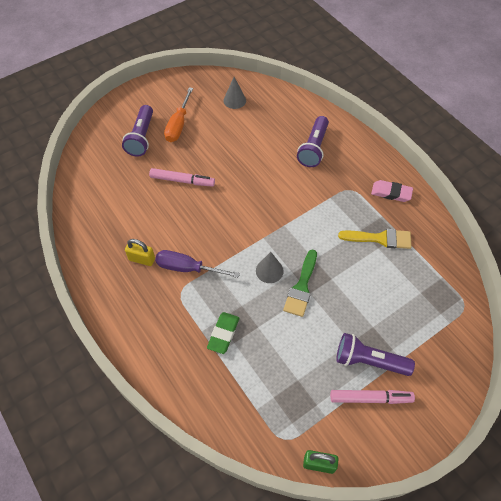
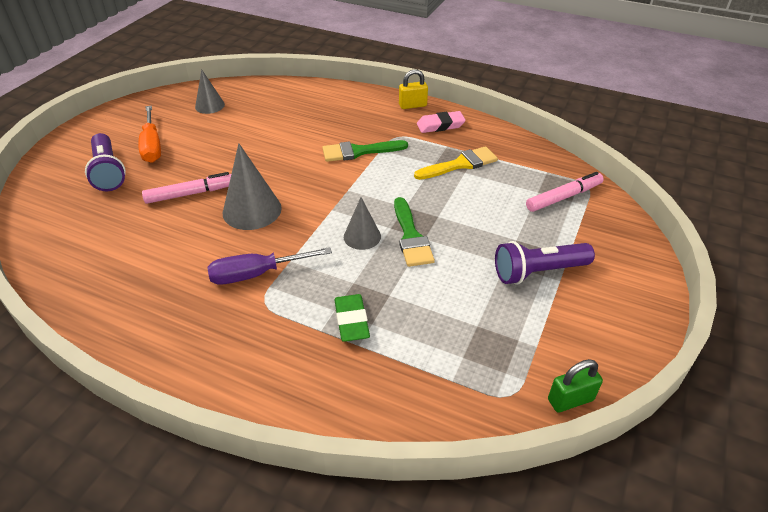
camera: 30 degrees left, 15 degrees down
(142, 259) = (186, 289): yellow padlock -> yellow padlock (412, 105)
(212, 213) = (252, 210): none -> grey cone
(313, 148) = (331, 117): purple flashlight -> none
(313, 192) = (359, 151): none -> green brush
(370, 398) = (569, 305): pink marker -> pink marker (563, 197)

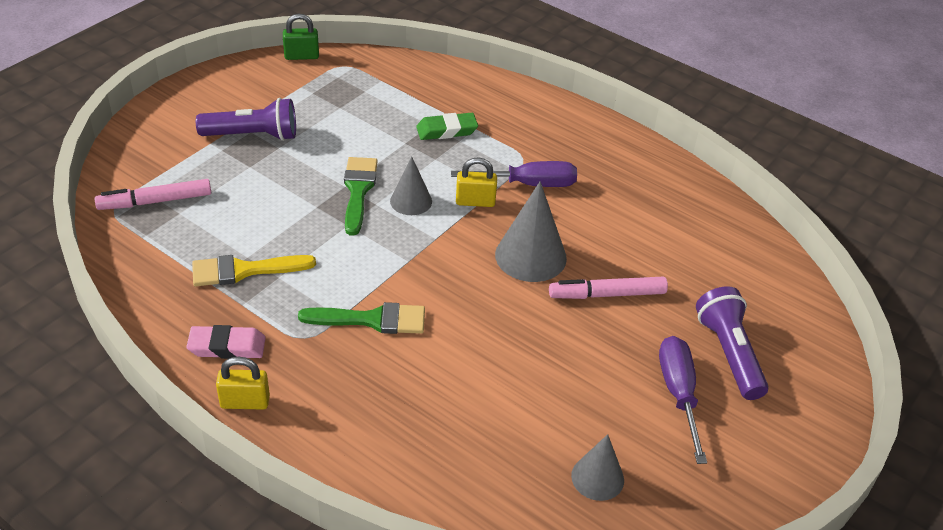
camera: 170 degrees left, 0 degrees up
(152, 146) = (678, 393): orange screwdriver -> purple screwdriver
(305, 247) = (475, 201): none -> yellow padlock
(351, 321) = (447, 130): green eraser -> green eraser turned 75 degrees clockwise

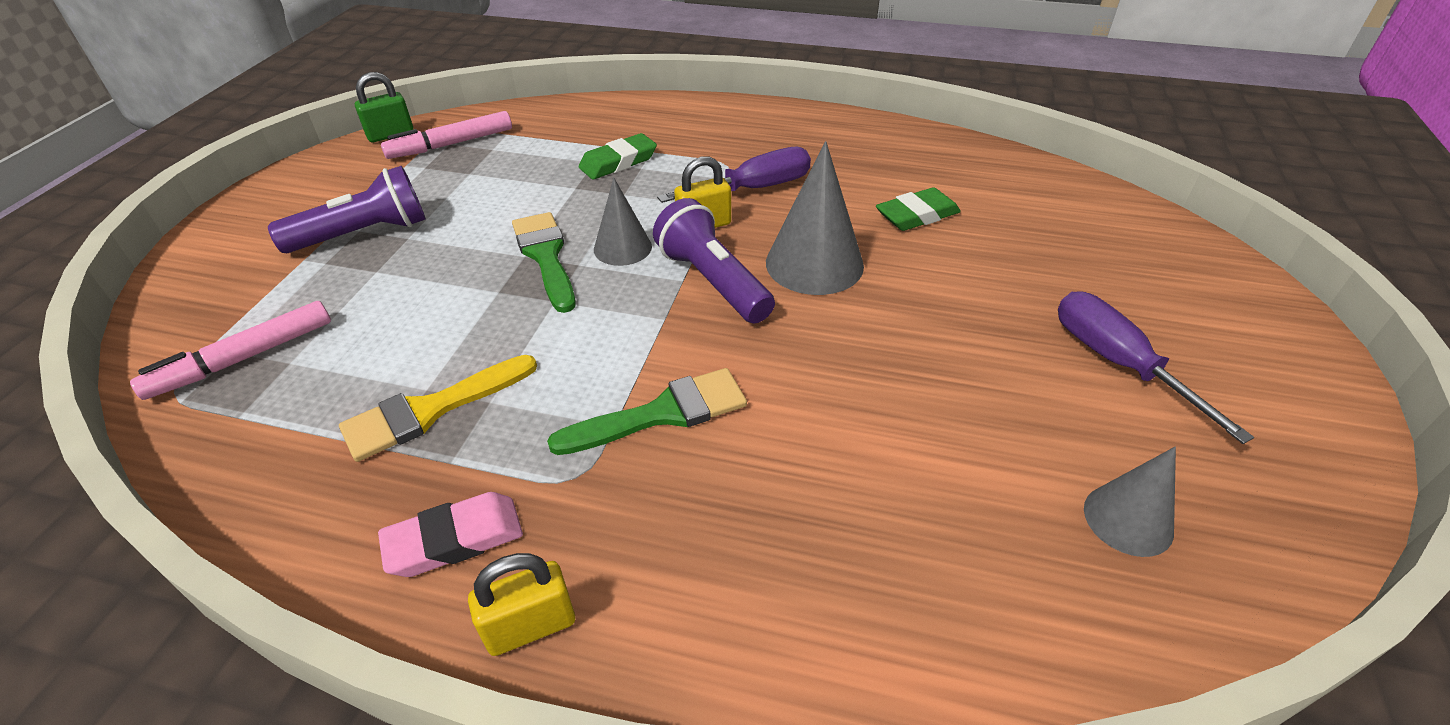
camera: 20 degrees left, 0 degrees up
(607, 294) = (936, 277): pink marker -> pink marker (451, 144)
(631, 244) = (917, 215): none -> green eraser
(729, 353) = (1125, 296): purple flashlight -> purple flashlight (713, 282)

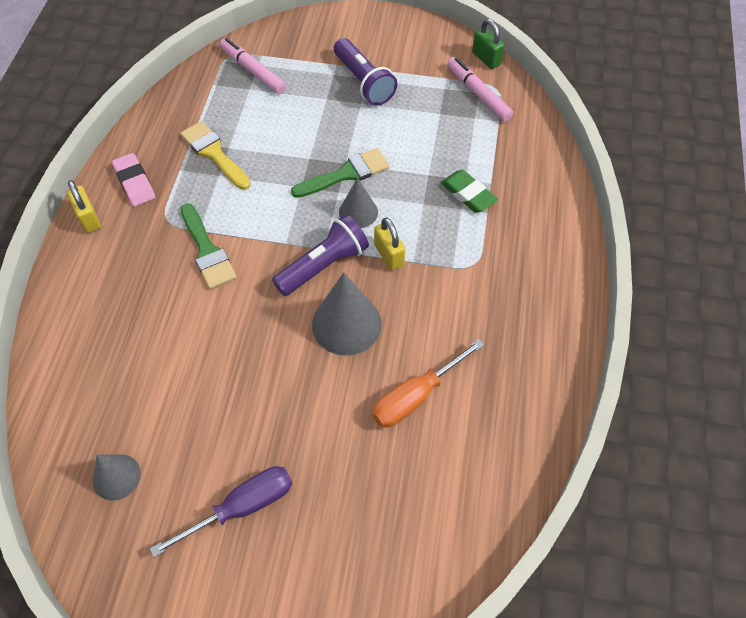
camera: 85 degrees right, 15 degrees up
(755, 188) = (441, 284): purple screwdriver -> none
(917, 215) = (415, 397): green eraser -> orange screwdriver

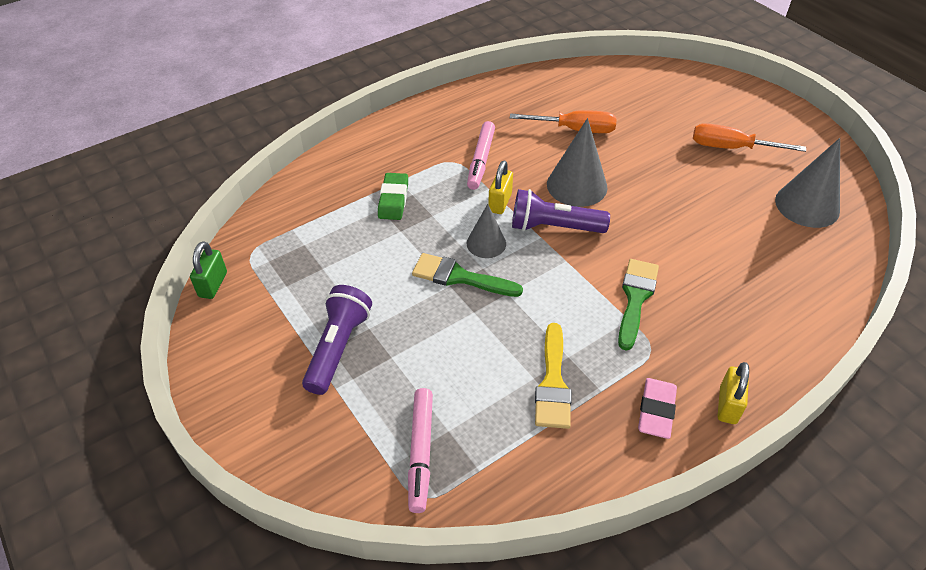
camera: 135 degrees left, 10 degrees down
(116, 477) = (807, 205): grey cone -> grey cone, size x1.63
(243, 507) = (730, 148): purple screwdriver -> orange screwdriver
(478, 94) = (270, 260): pink marker -> pink marker (481, 160)

